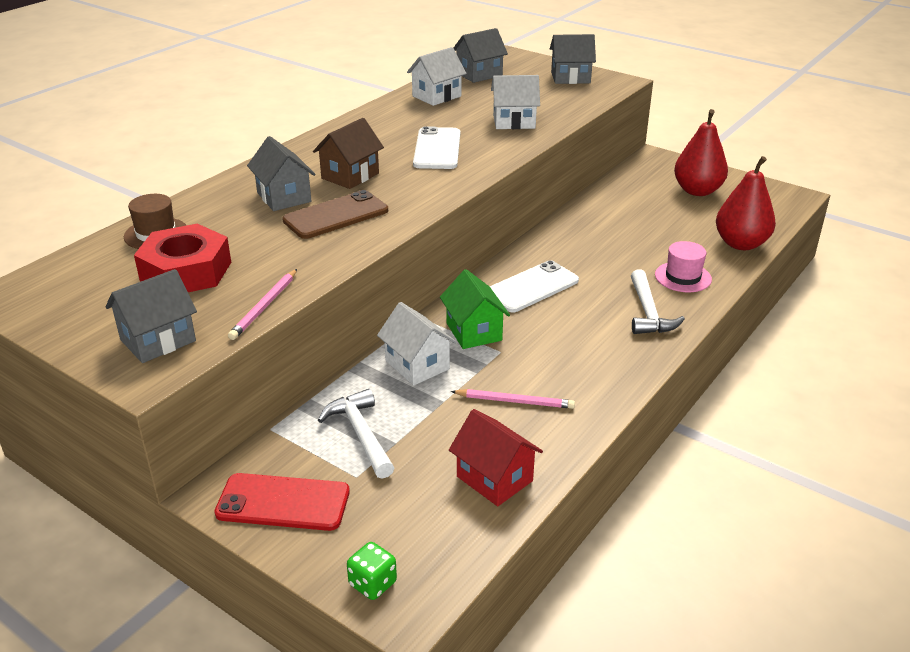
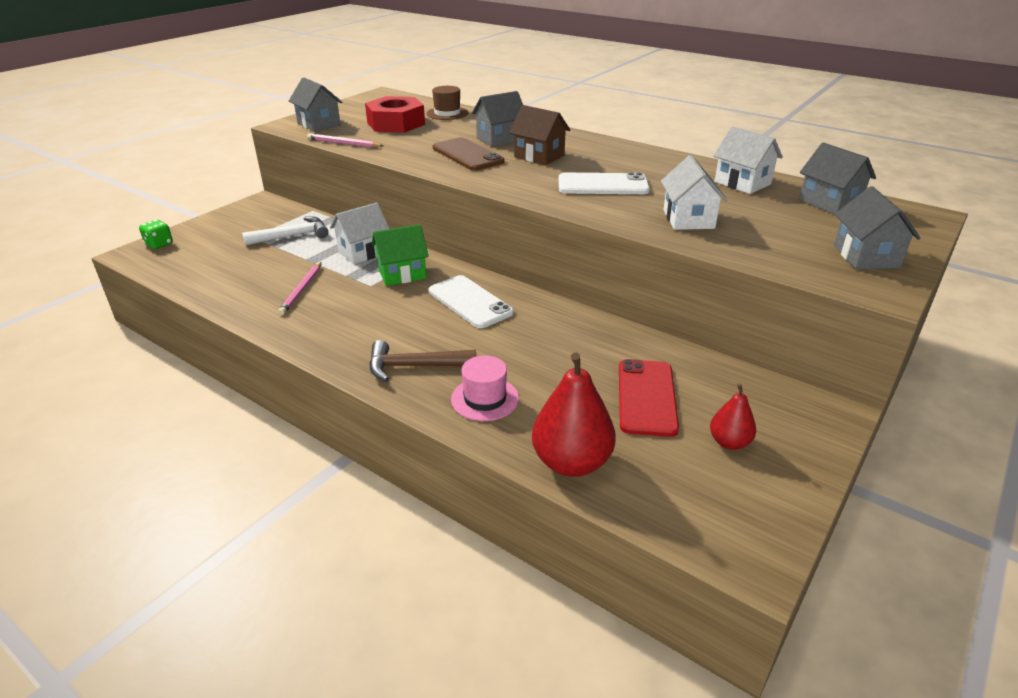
camera: 90 degrees right, 0 degrees up
(283, 502) = (242, 218): red phone -> red phone (647, 397)
(494, 479) = (220, 281): red house -> none
(648, 312) = (414, 366): white hammer -> brown hammer
(697, 191) = (729, 442): red pear -> red pear, size x0.56

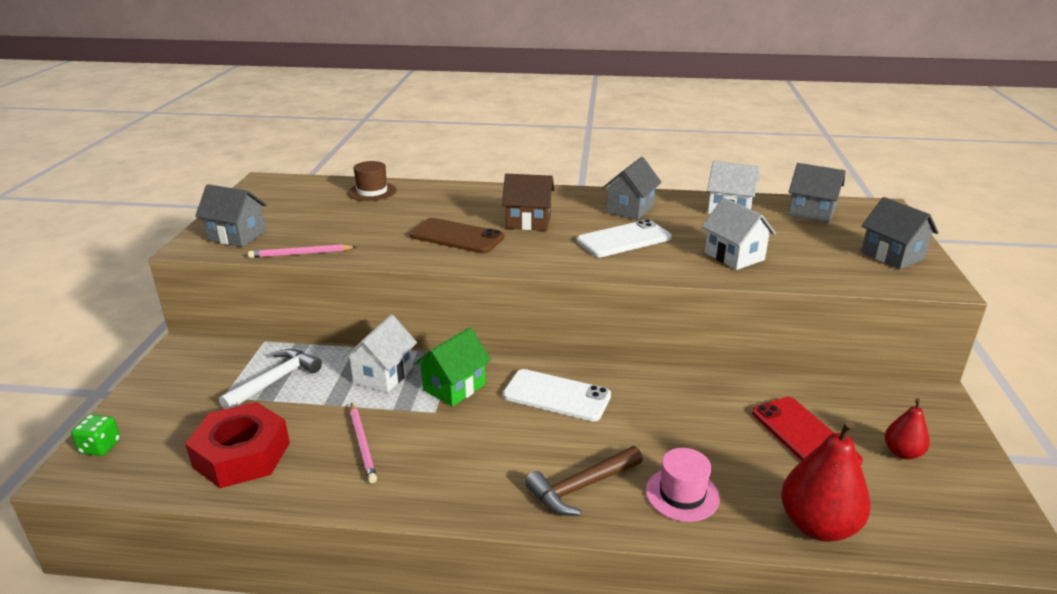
camera: 30 degrees left, 5 degrees down
(396, 123) = (330, 216): red nut -> red nut (241, 455)
(499, 139) = (466, 211): grey house -> grey house (630, 209)

